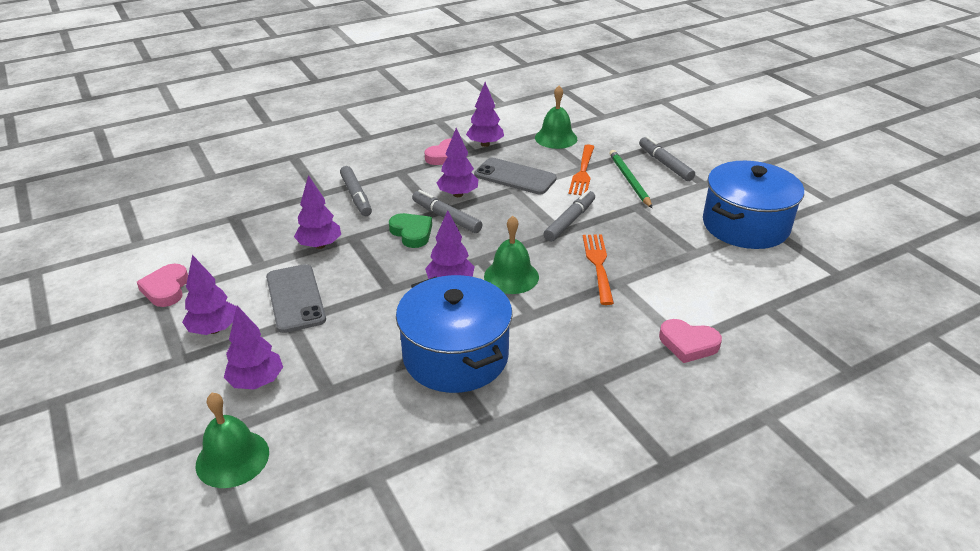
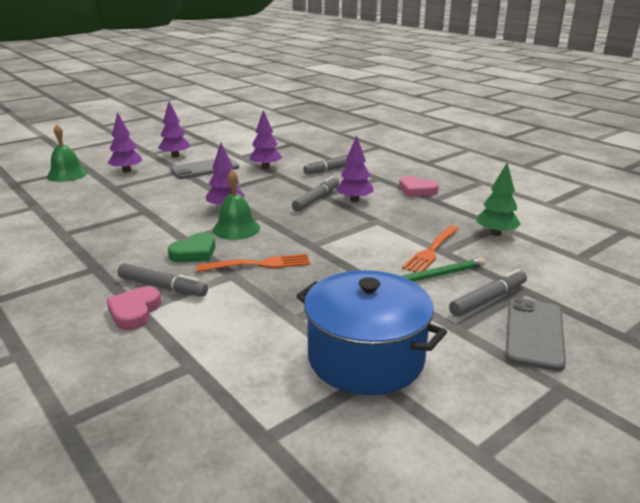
camera: 80 degrees right, 10 degrees down
(166, 289) = (213, 141): pink heart -> none
(412, 233) = (289, 190): green heart -> green heart (194, 252)
(455, 356) = (138, 217): blue pot -> none
(485, 144) = (452, 203): purple tree -> none
(515, 177) = (399, 219): grey phone -> grey phone (534, 334)
(556, 138) = (496, 233): green bell -> green tree
(569, 221) = (330, 248): grey marker -> grey marker (162, 287)
(582, 172) = (431, 250): orange fork -> orange fork turned 60 degrees counterclockwise

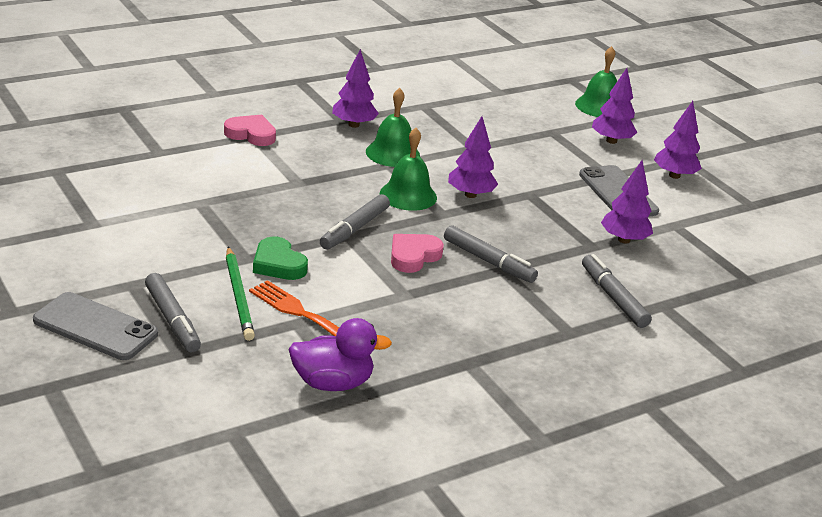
camera: 95 degrees right, 5 degrees up
(162, 287) = (289, 147): grey marker -> grey marker (355, 229)
(163, 239) = (392, 153): none -> green bell
(194, 252) = (355, 167): green heart -> green heart (278, 264)
(258, 264) = (313, 198): orange fork -> none
(354, 200) = (479, 291): purple tree -> purple tree (353, 125)
(366, 358) = (119, 226): blue pot -> none
(416, 190) = (509, 356): pink heart -> pink heart (413, 256)
(496, 233) = (332, 383): green tree -> purple duck

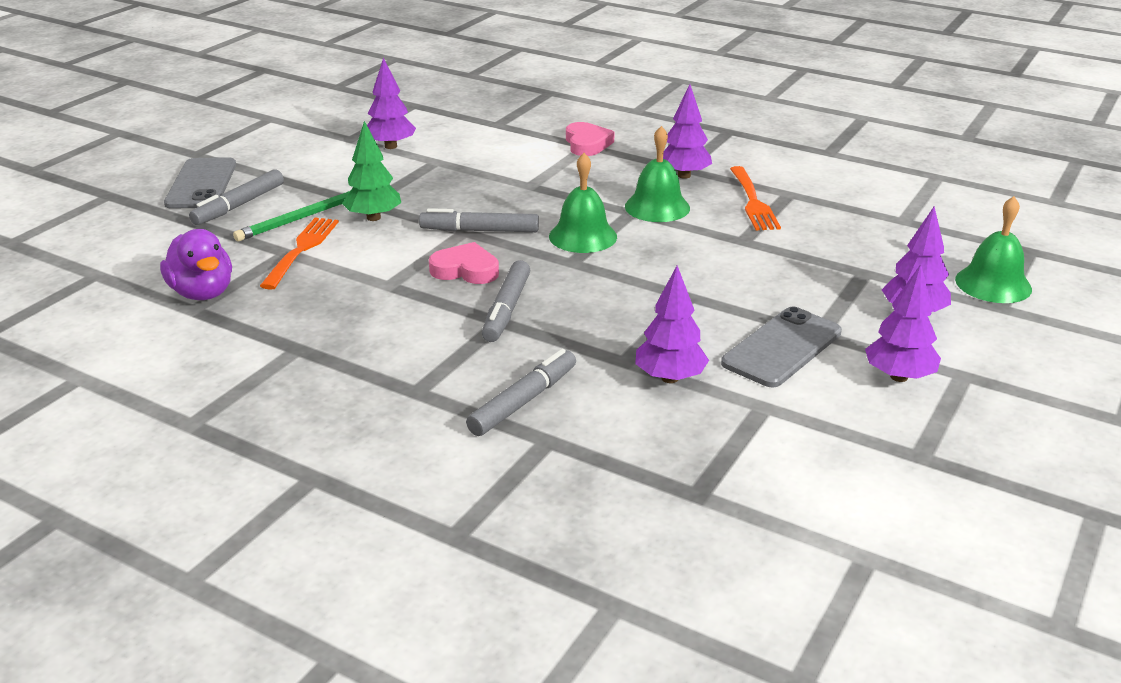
camera: 65 degrees right, 0 degrees up
(278, 264) = (373, 218): green heart -> green tree
(421, 121) = (752, 201): none -> orange fork
(470, 195) = (634, 265): purple tree -> purple tree (391, 146)

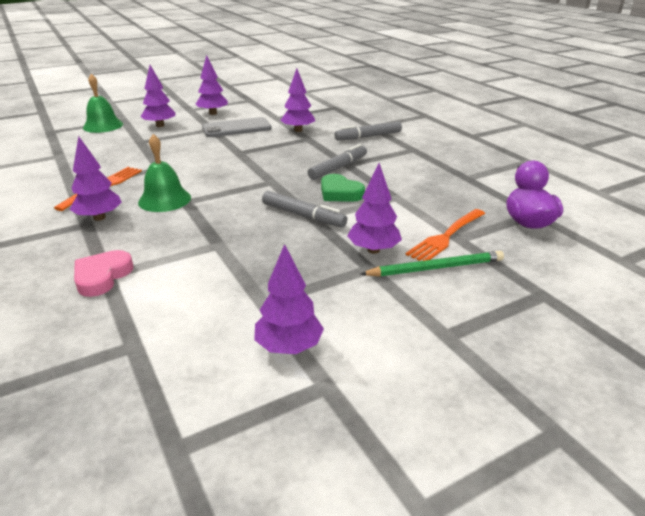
camera: 150 degrees left, 0 degrees up
(201, 184) = (540, 353): grey phone -> none
(239, 205) = (495, 303): grey marker -> none
(373, 218) = (373, 250): green tree -> purple tree
(465, 270) = (340, 193): pink heart -> green heart
(583, 236) = (242, 194): green bell -> none

